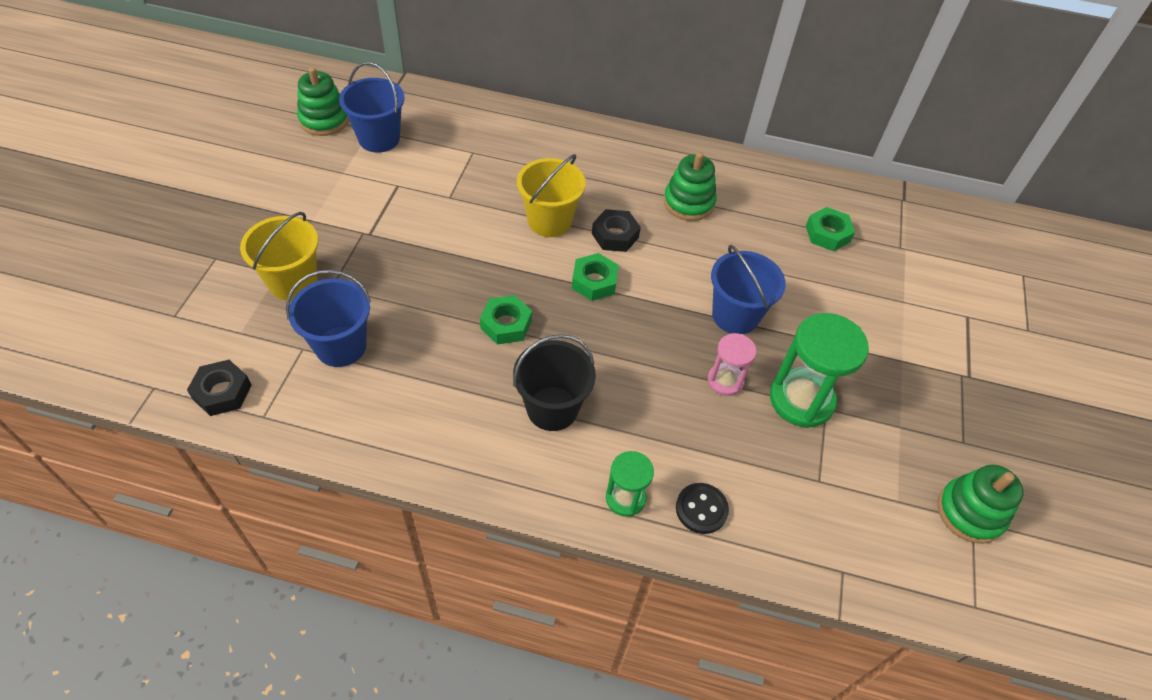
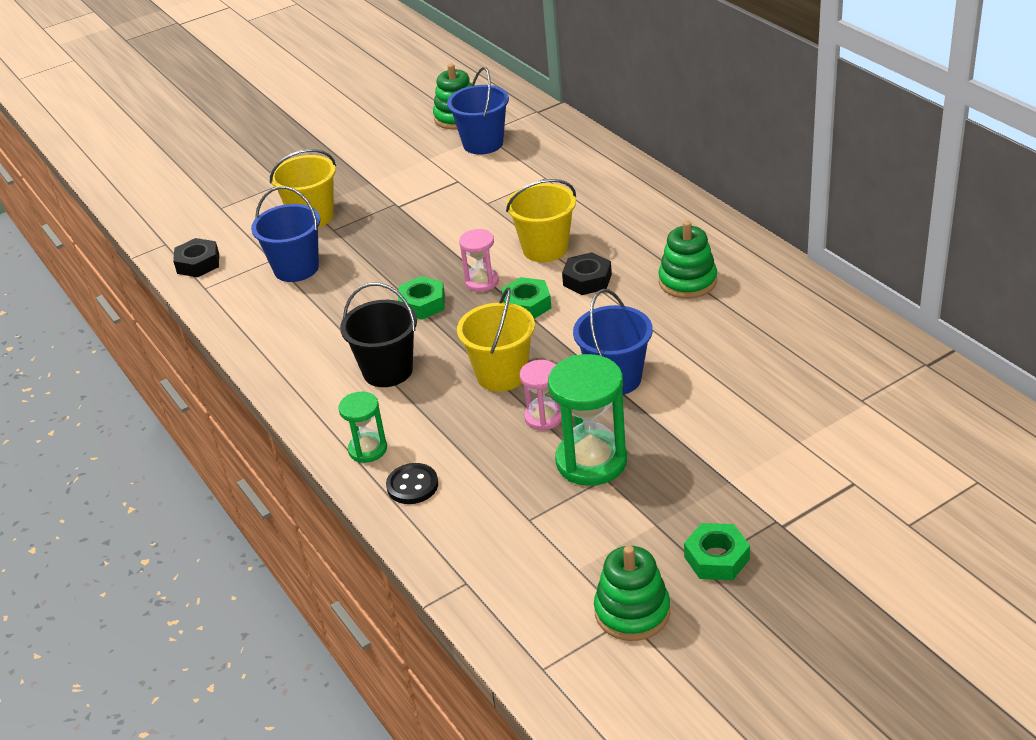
camera: 50 degrees right, 15 degrees down
(533, 277) = (482, 282): none -> pink hourglass
(649, 359) = (502, 375): none -> yellow bucket
(827, 234) = (796, 358): green nut -> green nut (716, 558)

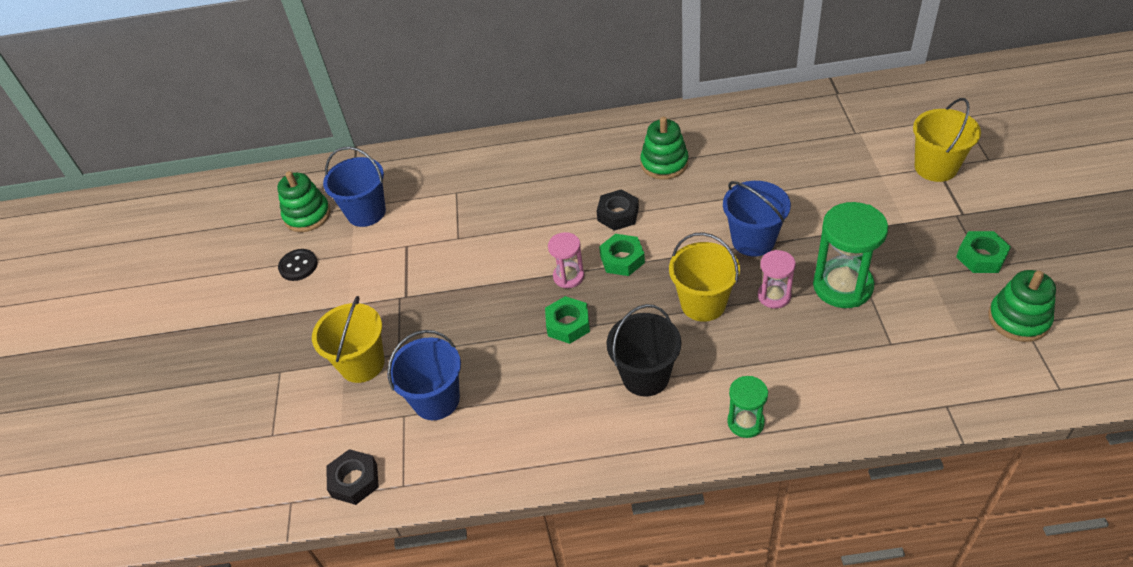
camera: 60 degrees left, 10 degrees up
(412, 485) = (811, 405): black button -> black button (298, 266)
(545, 249) = (556, 224): yellow bucket -> yellow bucket (935, 167)

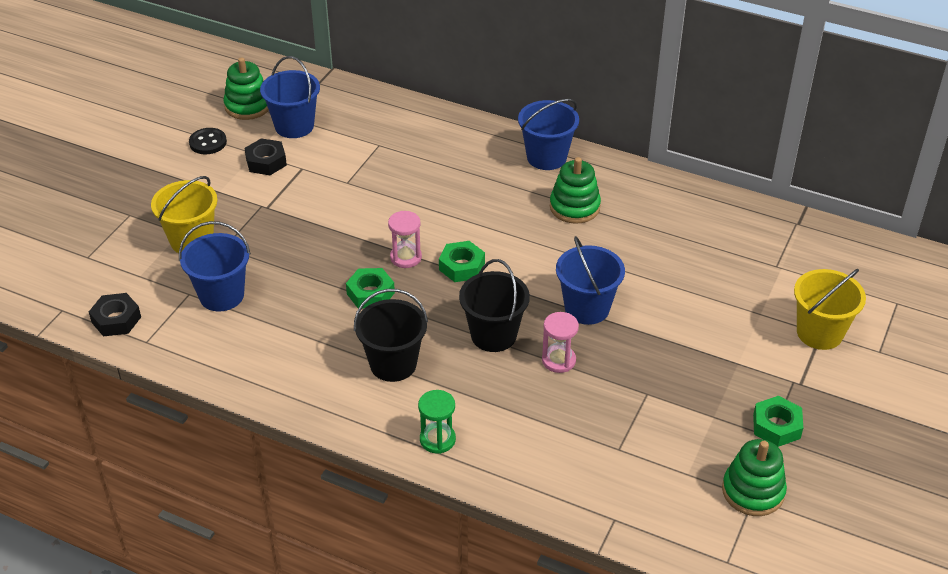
camera: 25 degrees right, 5 degrees down
(604, 135) = (546, 157): none -> blue bucket
(618, 214) = (493, 229): black nut -> black nut (266, 162)
(703, 303) = (493, 335): yellow bucket -> black bucket
(842, 286) = (625, 384): green hourglass -> none

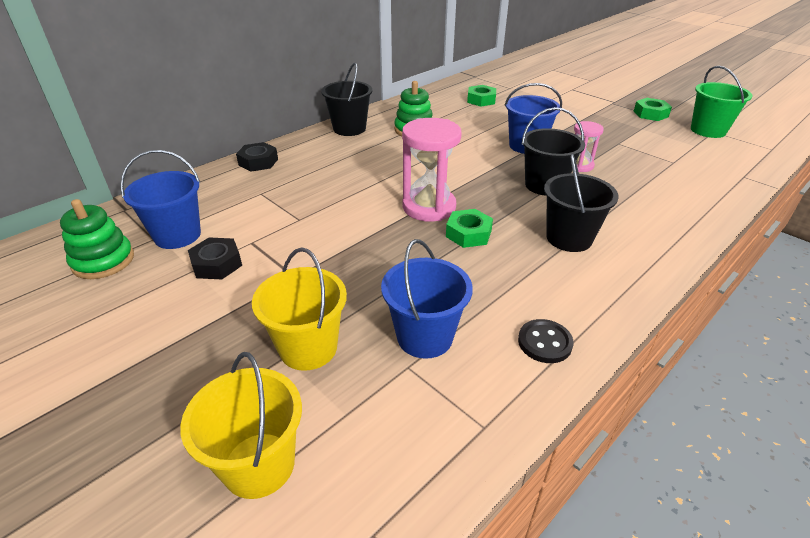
camera: 70 degrees left, 5 degrees down
(116, 319) = (426, 457): black nut -> black nut (258, 162)
(208, 142) = (133, 303): black button -> black button (544, 342)
(406, 257) = (429, 207): pink hourglass -> pink hourglass, size x1.77
(437, 439) = (667, 232): green hourglass -> none
(461, 266) = (455, 184): green nut -> green nut (481, 100)
(546, 157) = (349, 129): blue bucket -> black bucket
(753, 491) = (708, 130): green stacking toy -> green bucket
(819, 333) = (572, 89): yellow bucket -> yellow bucket (259, 464)

